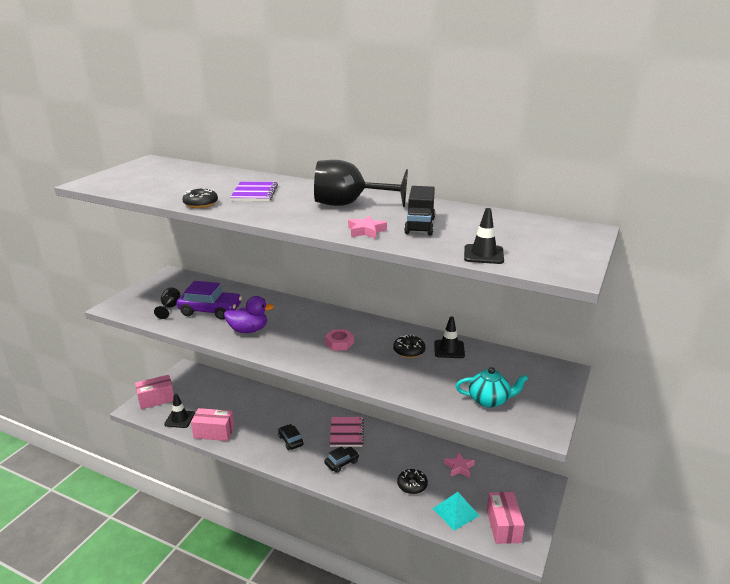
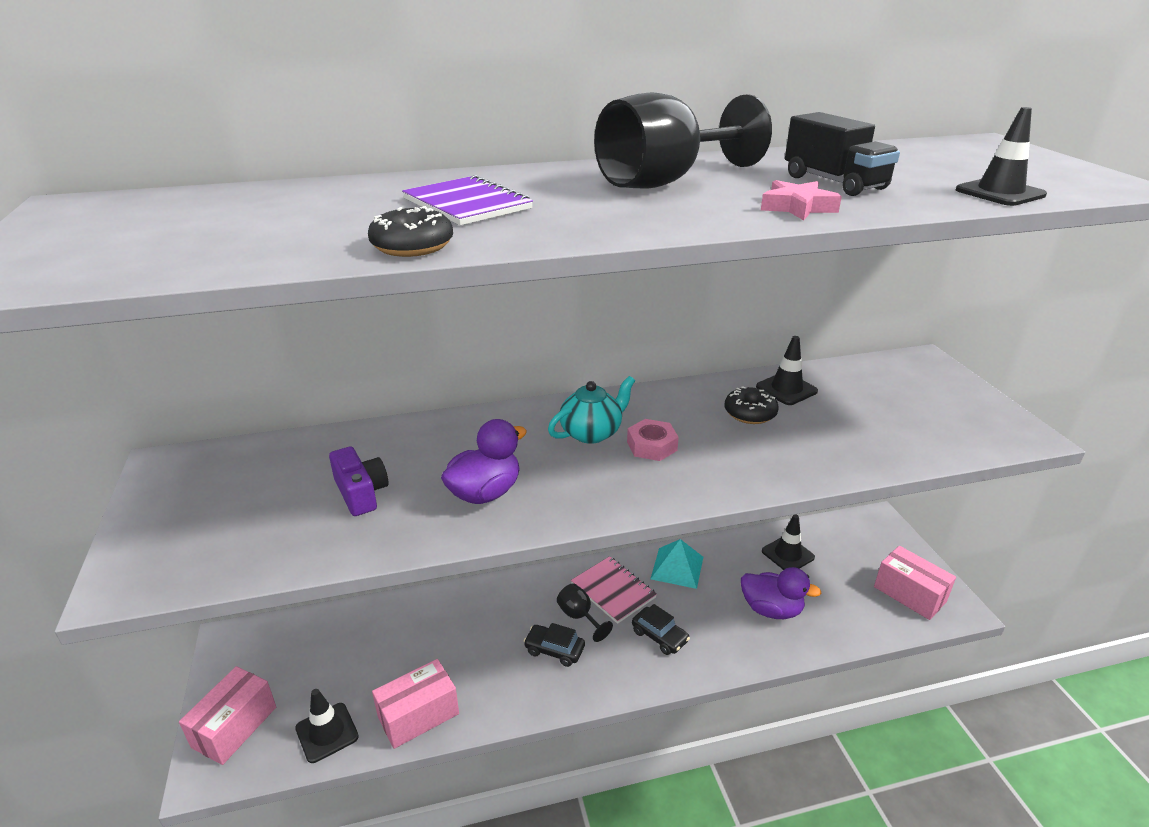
camera: 40 degrees left, 5 degrees up
(170, 308) = (266, 525): black goblet -> black goblet (579, 616)
(210, 310) = (361, 493): purple car -> purple camera
(342, 463) = (659, 636): black car -> black car turned 120 degrees clockwise
(412, 485) = (771, 609): black donut -> purple duck
(455, 512) = (851, 610): turquoise pyramid -> turquoise pyramid (677, 567)
(459, 467) = (787, 554): pink star -> black traffic cone
(489, 400) = (928, 430): turquoise teapot -> turquoise teapot (592, 433)

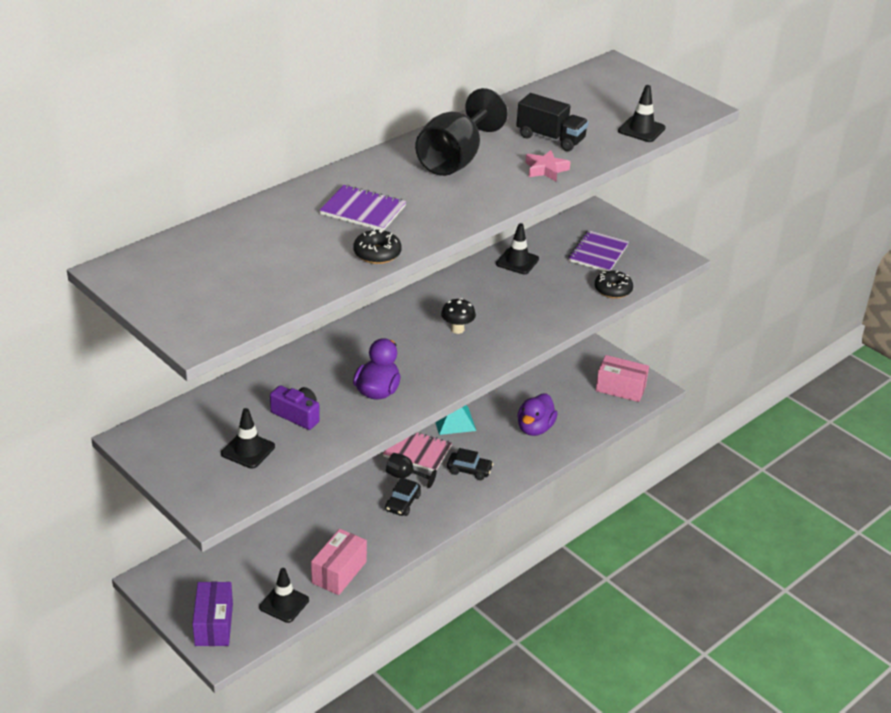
camera: 30 degrees left, 5 degrees up
(234, 727) = (214, 624): pink box -> purple box
(554, 650) = (402, 503): black car -> black car turned 60 degrees counterclockwise
(592, 433) = (411, 331): turquoise teapot -> none
(651, 446) = (457, 329): pink nut -> black mushroom
(750, 413) = (504, 287): black donut -> black donut (613, 290)
(771, 609) = (535, 428): purple duck -> purple duck turned 120 degrees clockwise
(787, 554) = (527, 386): black traffic cone -> black traffic cone (248, 450)
(906, 404) = (598, 253): none -> purple notebook

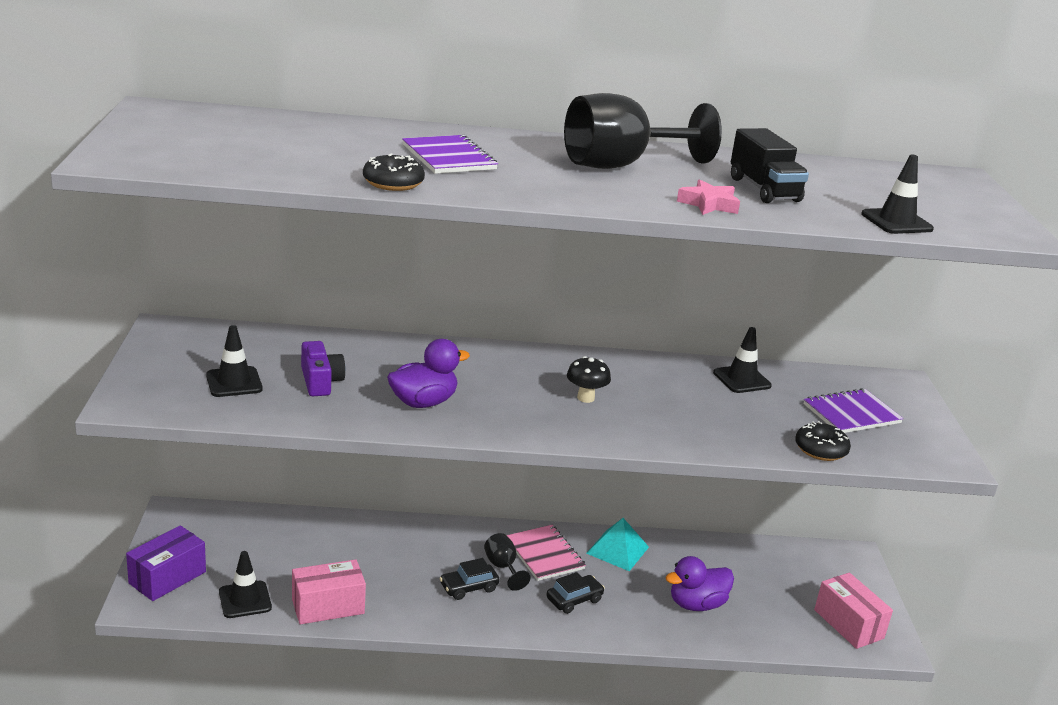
camera: 40 degrees right, 10 degrees down
(469, 470) = (574, 600): black car -> black car turned 90 degrees counterclockwise

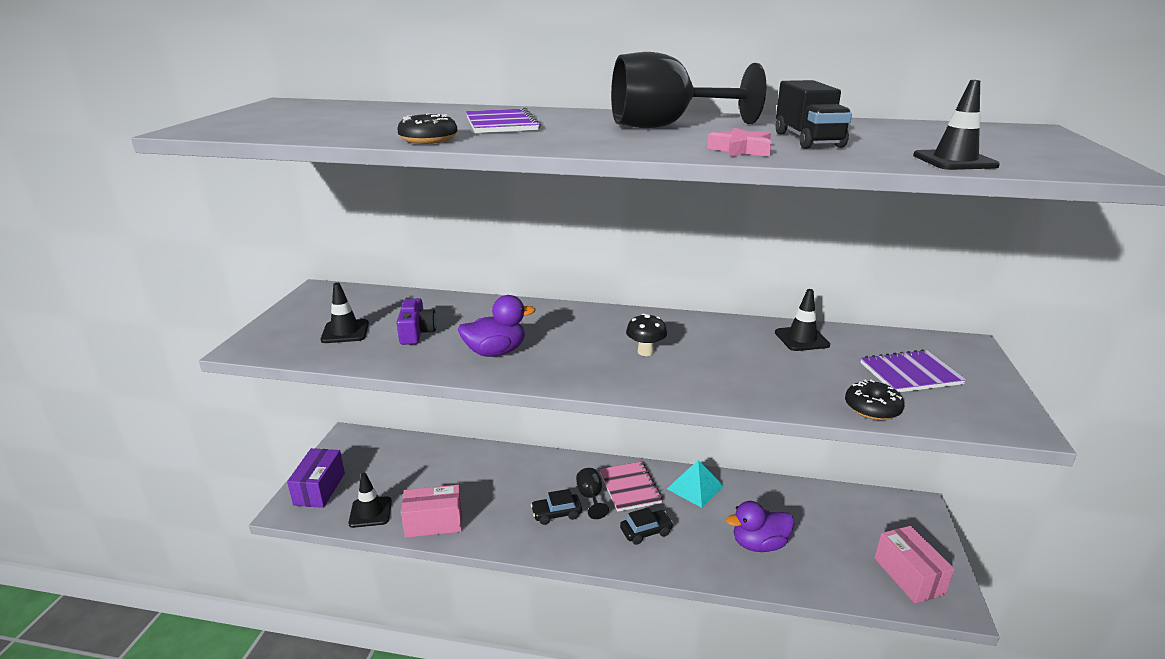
camera: 15 degrees right, 0 degrees up
(167, 577) = (319, 489): purple box -> purple box turned 45 degrees counterclockwise

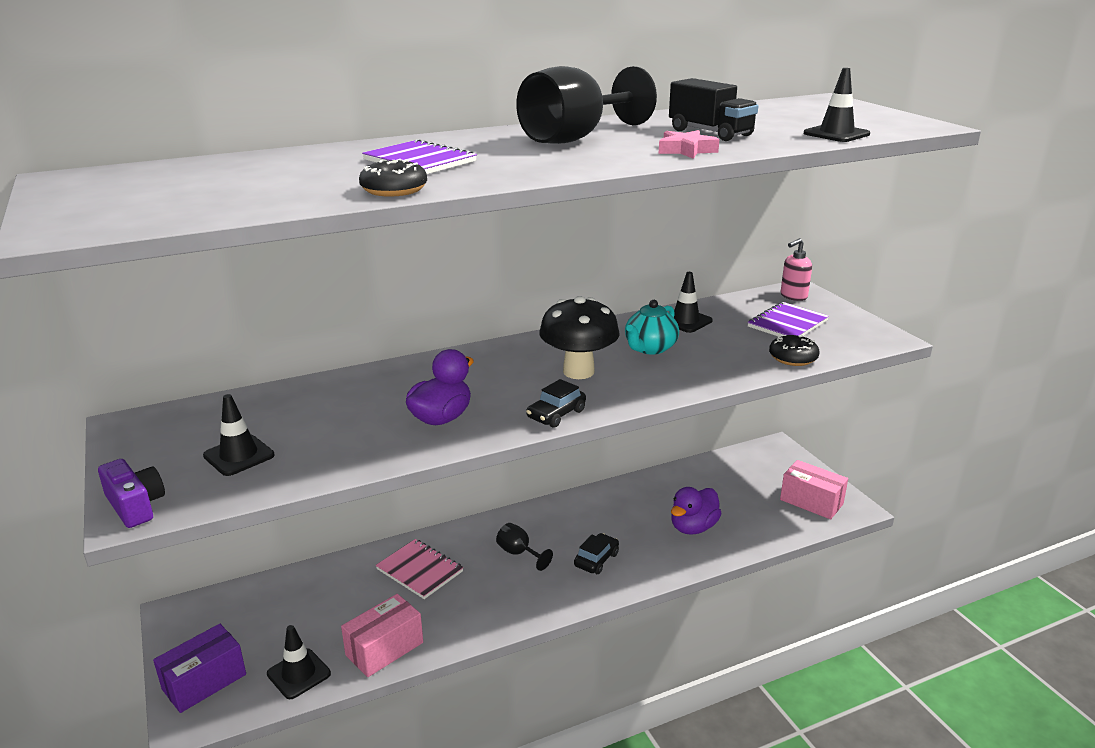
camera: 35 degrees left, 0 degrees up
(319, 489) = (204, 682): purple box -> purple box turned 75 degrees clockwise
(416, 332) = (328, 428): purple camera -> purple camera (135, 506)
(556, 513) = (501, 582): black car -> black car (556, 414)
(630, 487) = (546, 529): pink notebook -> pink notebook (419, 570)
(645, 352) = (578, 371): black mushroom -> black mushroom, size x1.85
(695, 487) = (602, 504): turquoise pyramid -> none
(734, 352) = (650, 348): none -> turquoise teapot
(953, 349) = (793, 296): none -> pink soap dispenser

